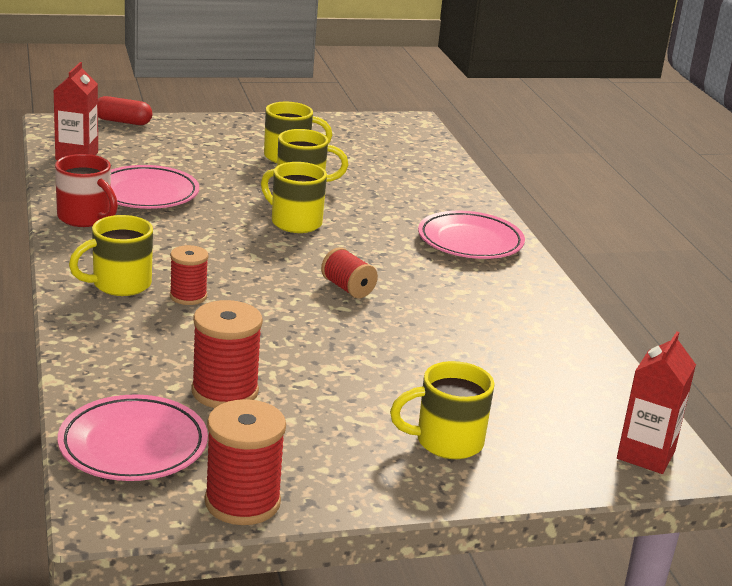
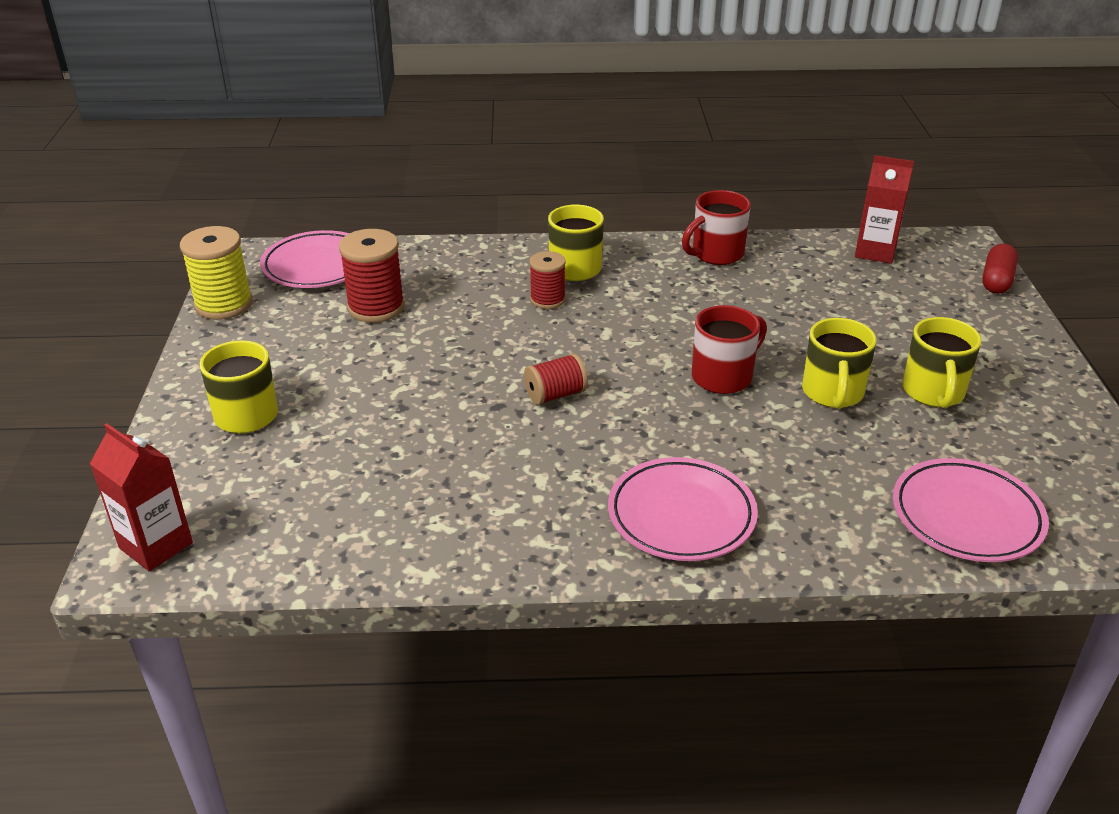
camera: 105 degrees right, 10 degrees up
(146, 194) = (783, 288): pink plate -> pink plate (966, 516)
(242, 502) = (224, 305): red spool -> yellow spool
(294, 222) = (724, 376): yellow mug -> red mug

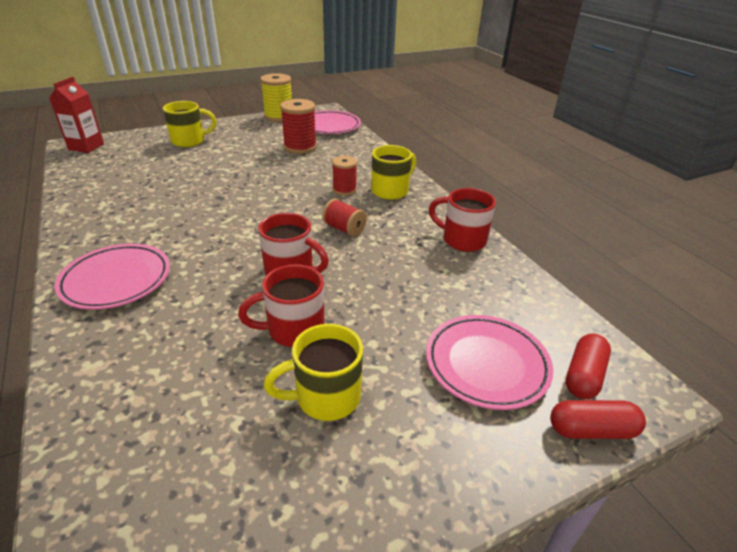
camera: 65 degrees right, 0 degrees up
(555, 395) = (238, 212): red spool -> red spool (344, 229)
(832, 393) = (293, 330): yellow mug -> red mug
(875, 252) = (556, 325): red carton -> none
(940, 262) = (583, 376): none -> red capsule
(966, 516) = (125, 444): pink plate -> pink plate (486, 364)

